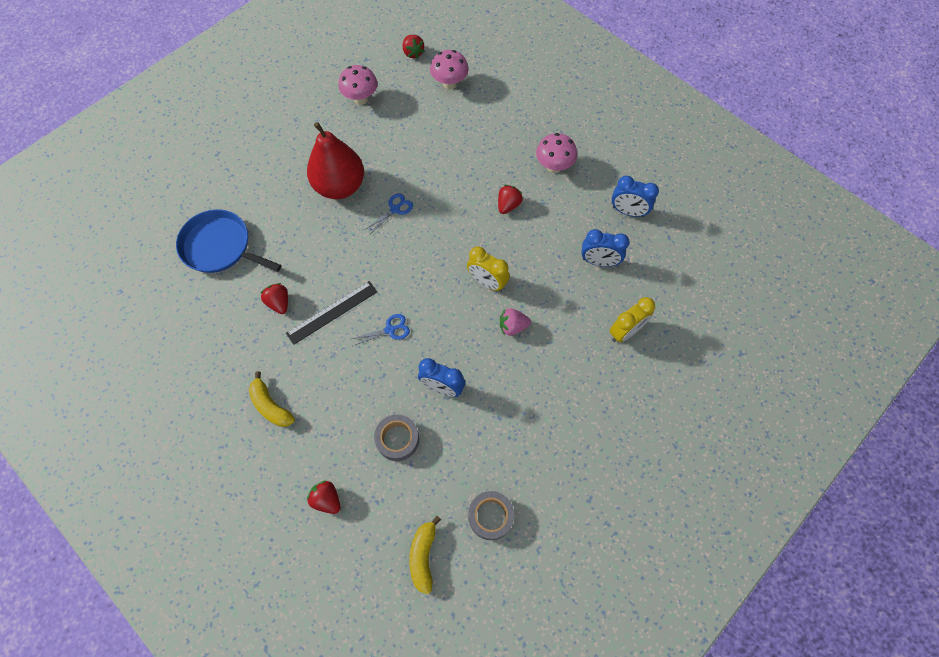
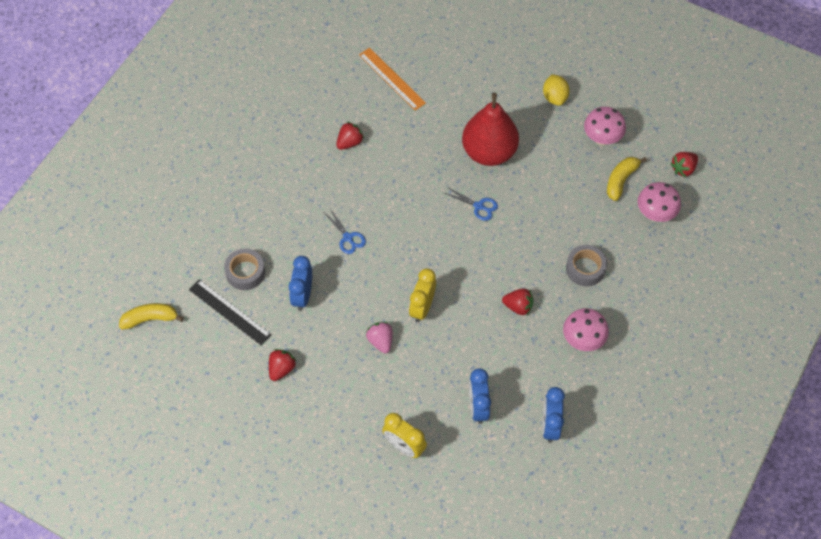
camera: 75 degrees right, 5 degrees down
(220, 247) = (392, 79): blue pan -> orange ruler
(271, 406) = (252, 168): yellow banana -> yellow banana (621, 180)
(302, 121) = (554, 97): none -> yellow lemon
(327, 499) = (182, 234): red strawberry -> red strawberry (281, 369)
(332, 312) = (352, 186): black ruler -> black ruler (230, 312)
(490, 516) = (193, 363): grey tape -> grey tape (585, 269)

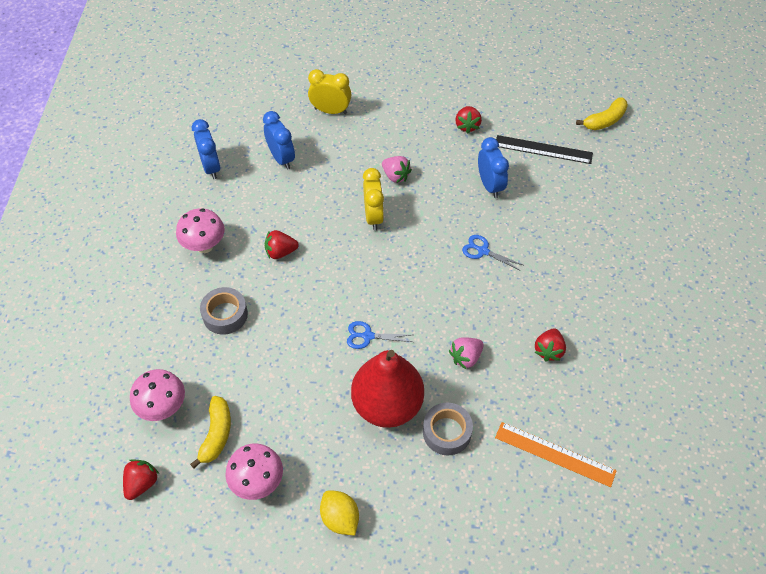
camera: 155 degrees right, 5 degrees down
(245, 272) = (555, 184): grey tape -> grey tape (447, 432)
(413, 161) = (466, 357): none -> pink strawberry

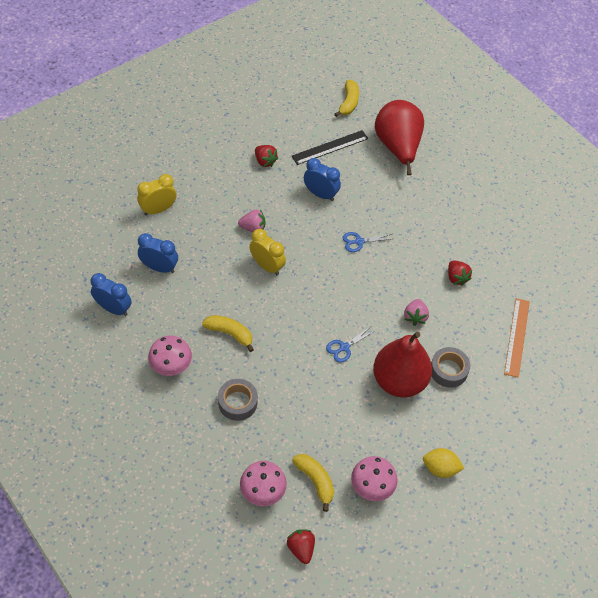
camera: 45 degrees left, 0 degrees up
(280, 252) = (230, 334): red strawberry -> yellow banana
(554, 454) = (517, 337): orange ruler -> orange ruler turned 60 degrees counterclockwise
(614, 189) = (397, 147): none -> red pear

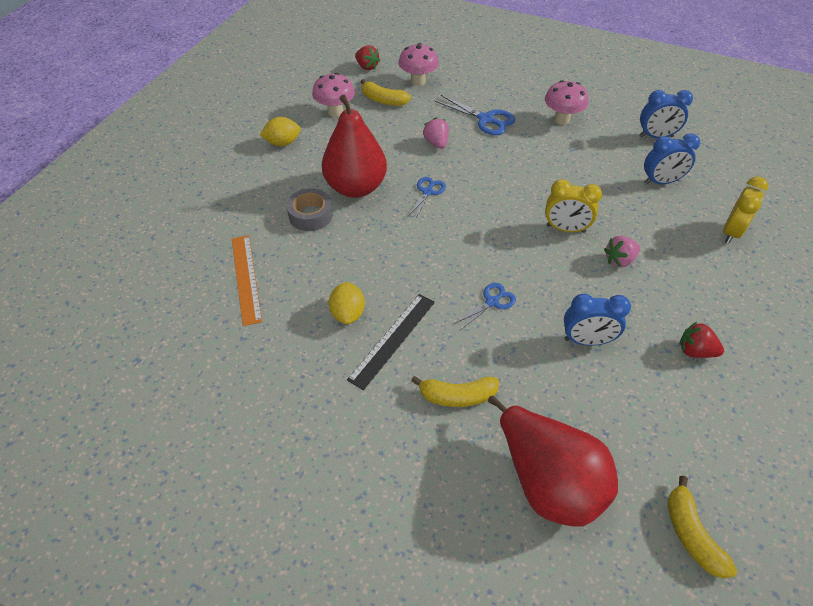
camera: 155 degrees right, 5 degrees down
(230, 334) = (540, 160): yellow banana -> yellow banana (457, 396)
(237, 402) = (485, 119): grey tape -> blue scissors
(330, 147) = (639, 422): black ruler -> black ruler (392, 339)
(415, 317) = (373, 249): pink strawberry -> pink strawberry (436, 143)
(456, 278) = (348, 313): red strawberry -> yellow lemon

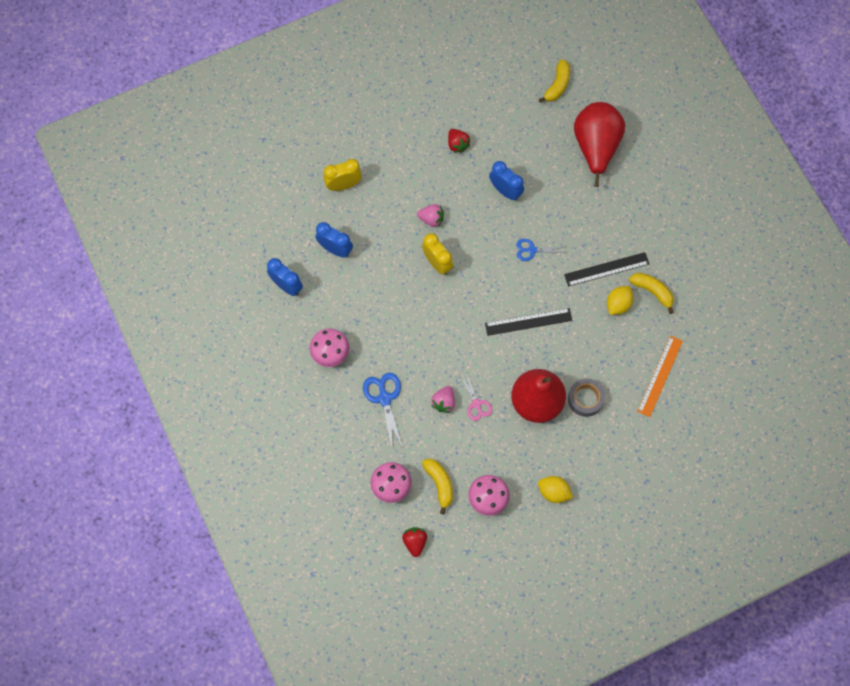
camera: 140 degrees left, 20 degrees up
(408, 157) = (476, 404): none -> pink scissors
(426, 239) = (528, 322): none -> black ruler
(427, 192) = (493, 360): blue scissors -> none
(457, 396) = (600, 214): yellow banana -> yellow banana (652, 291)

